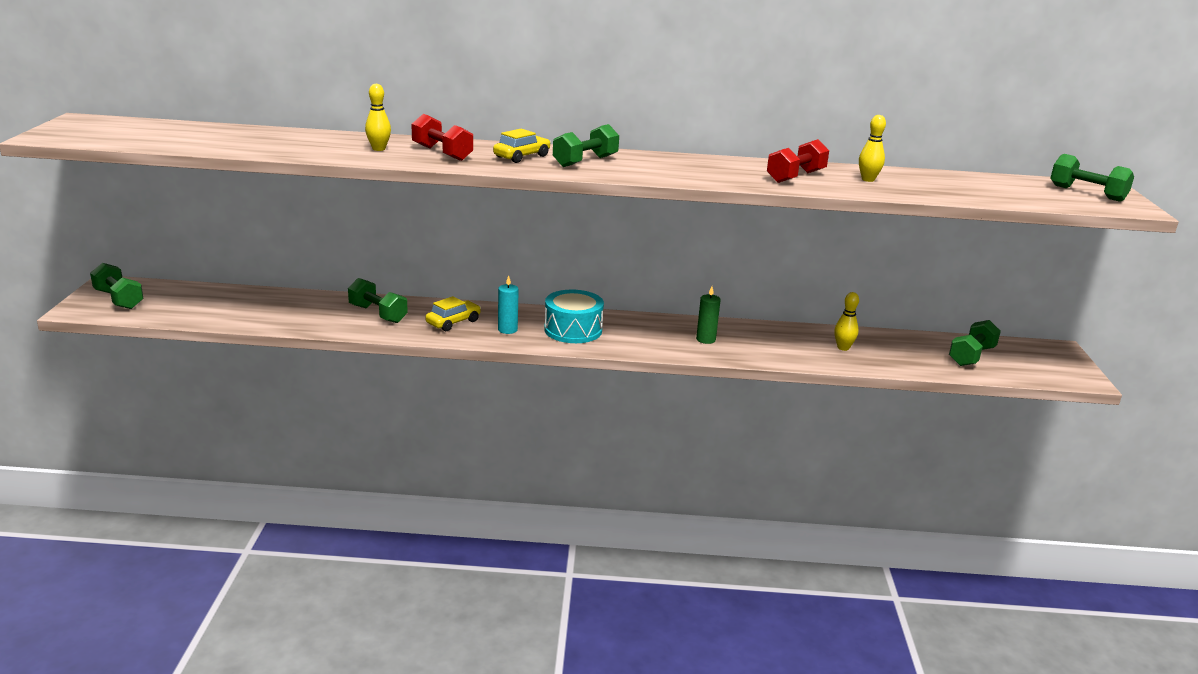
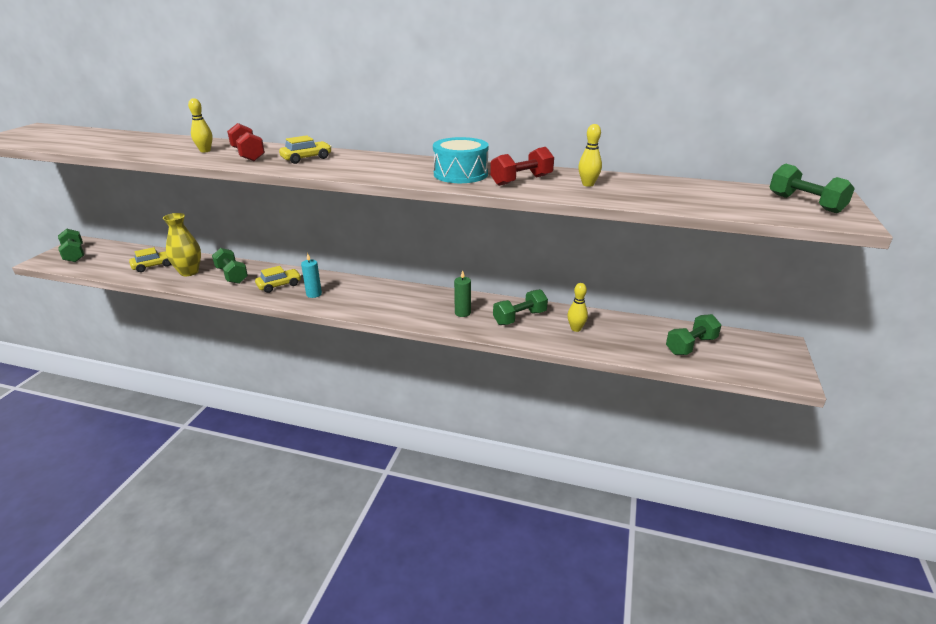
camera: 15 degrees right, 5 degrees up
(255, 308) = (154, 266): none -> yellow car
(314, 313) = (189, 272): none -> yellow vase
(573, 330) = (363, 297): turquoise drum -> turquoise drum (460, 174)
(585, 161) = (353, 163): green dumbbell -> green dumbbell (520, 318)

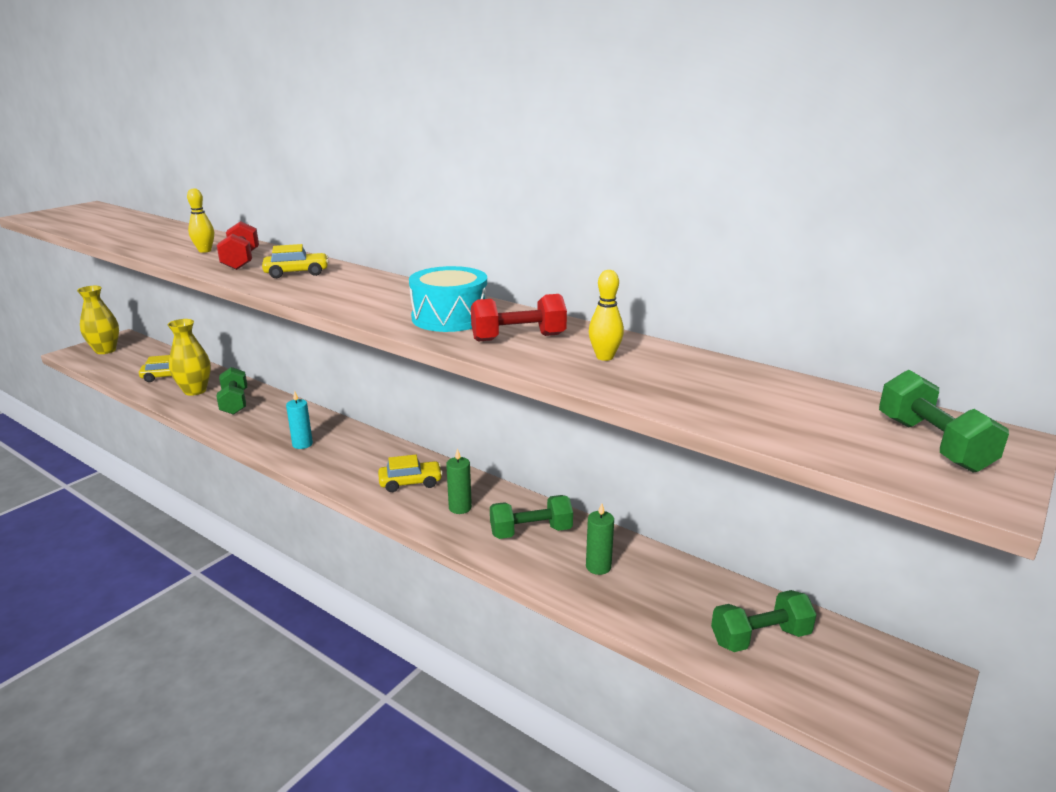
camera: 20 degrees right, 5 degrees down
(74, 254) = (105, 350): green dumbbell -> yellow vase
(279, 285) = (274, 425): yellow car -> yellow car (410, 483)
(576, 329) = (598, 567): yellow bowling pin -> green candle

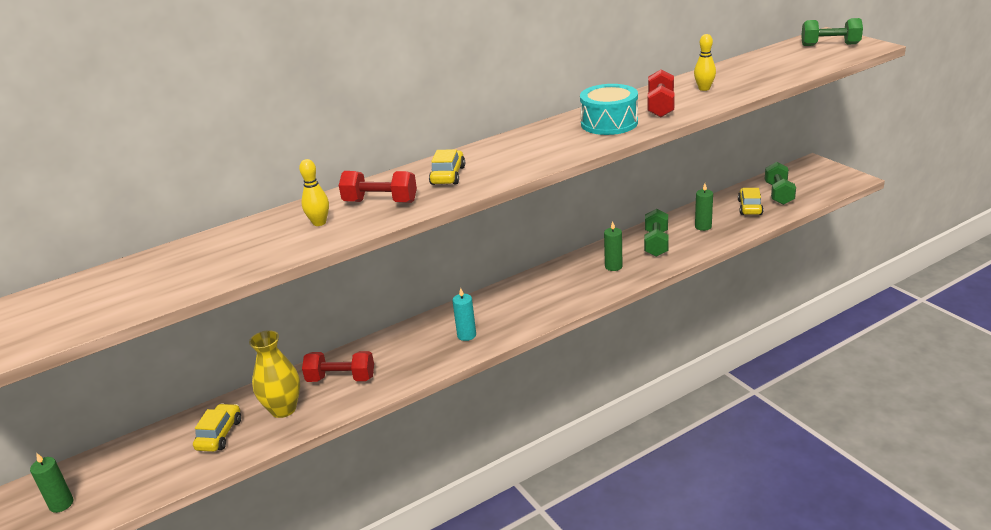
camera: 65 degrees left, 5 degrees up
(105, 350) = (61, 504): yellow vase -> green candle
(234, 403) = (341, 379): green dumbbell -> red dumbbell
(410, 483) = (567, 284): yellow car -> yellow car (750, 207)

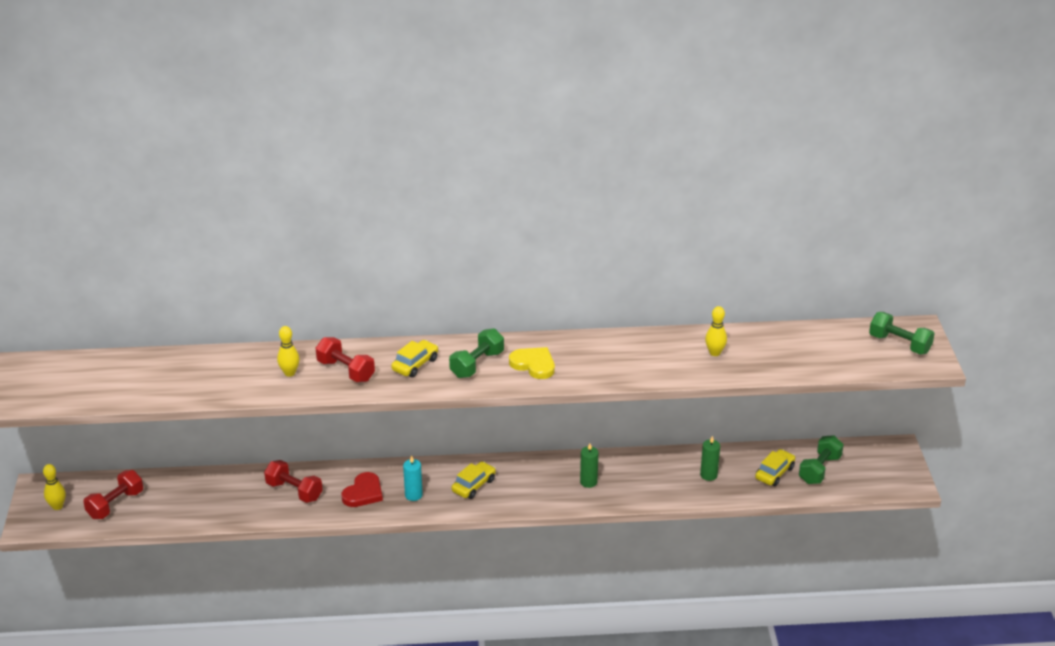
camera: 25 degrees right, 5 degrees up
(61, 504) = (57, 506): green candle -> yellow bowling pin
(219, 434) = (183, 499): yellow car -> yellow car (474, 485)
(283, 409) = (237, 498): yellow vase -> none
(415, 352) = (363, 493): none -> red heart
(562, 141) = (533, 364): none -> yellow heart
(609, 123) = (591, 360): turquoise drum -> none
(656, 243) = (648, 474): green dumbbell -> green dumbbell (477, 364)
(660, 106) = (653, 359): red dumbbell -> red dumbbell (115, 504)

